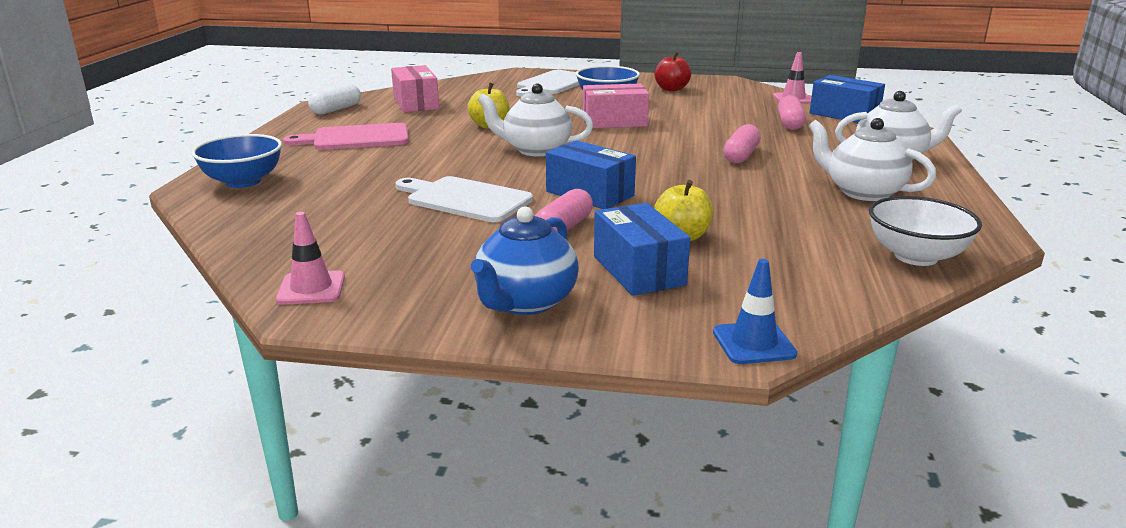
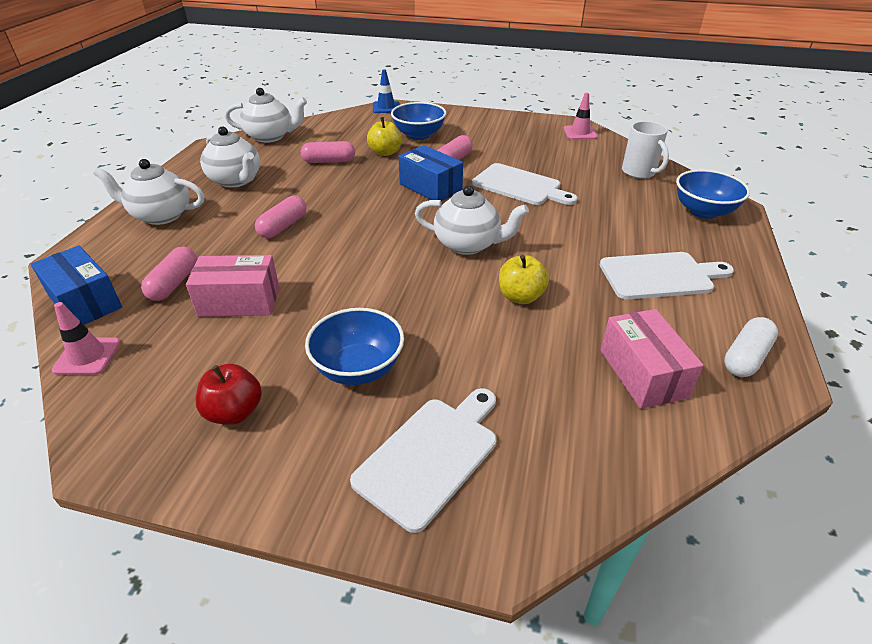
camera: 175 degrees left, 15 degrees up
(272, 222) = (639, 172): none -> white mug
(356, 138) = (660, 276): pink cutting board -> white cutting board
(525, 302) = (476, 124): blue teapot -> none
(614, 122) = (372, 298): pink box -> pink box (239, 301)
(638, 270) = (419, 135): blue box -> blue bowl
(762, 220) = (329, 161): none -> pink capsule
(915, 256) = (270, 137): white bowl -> white teapot

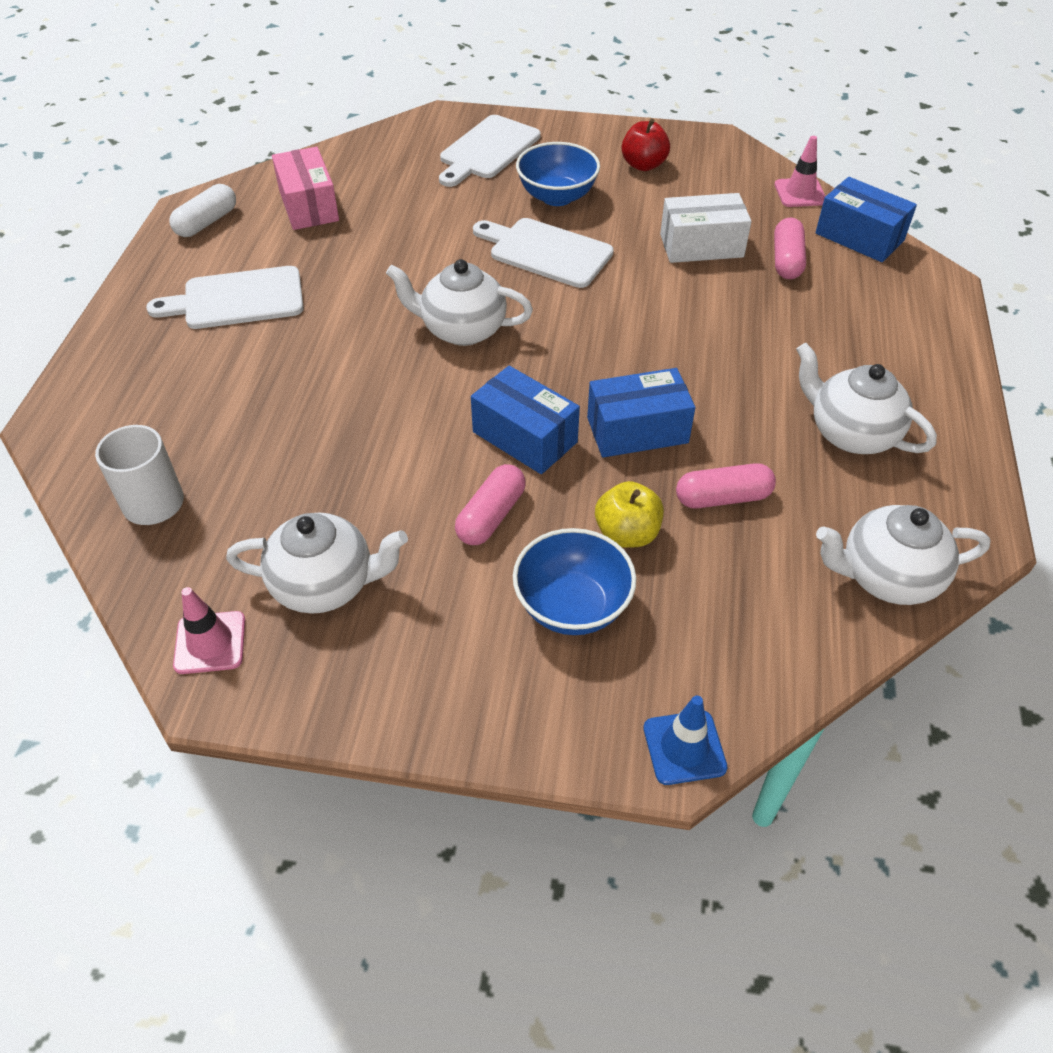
camera: 175 degrees right, 10 degrees up
(161, 215) = (898, 353): white teapot -> white teapot (325, 585)
(239, 301) = (701, 245): pink box -> white box
(283, 226) = (715, 344): pink capsule -> none
(361, 187) = (637, 430): none -> blue box
(520, 186) = (376, 450): white cutting board -> white cutting board (546, 252)
(520, 296) = (405, 266): yellow apple -> none
(703, 211) = (108, 408): blue bowl -> none

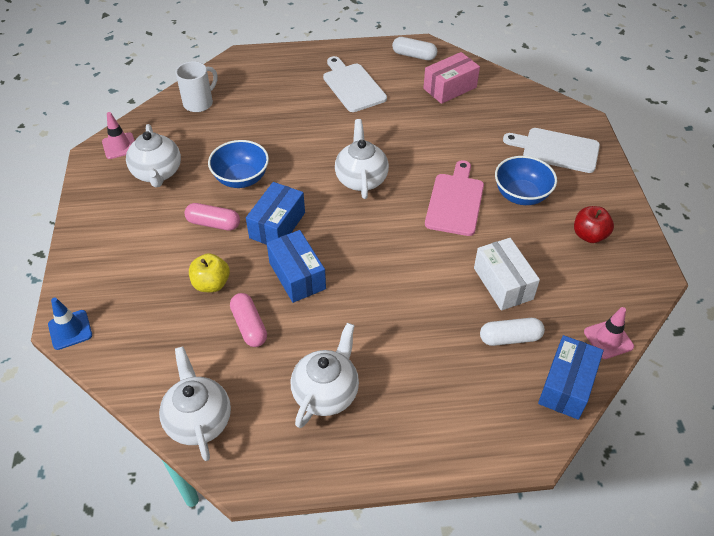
camera: 75 degrees right, 0 degrees up
(546, 252) = (455, 201): white cutting board -> pink cutting board
(572, 606) = (156, 269): blue bowl -> blue bowl (241, 178)
(786, 260) = (510, 338): pink capsule -> white capsule

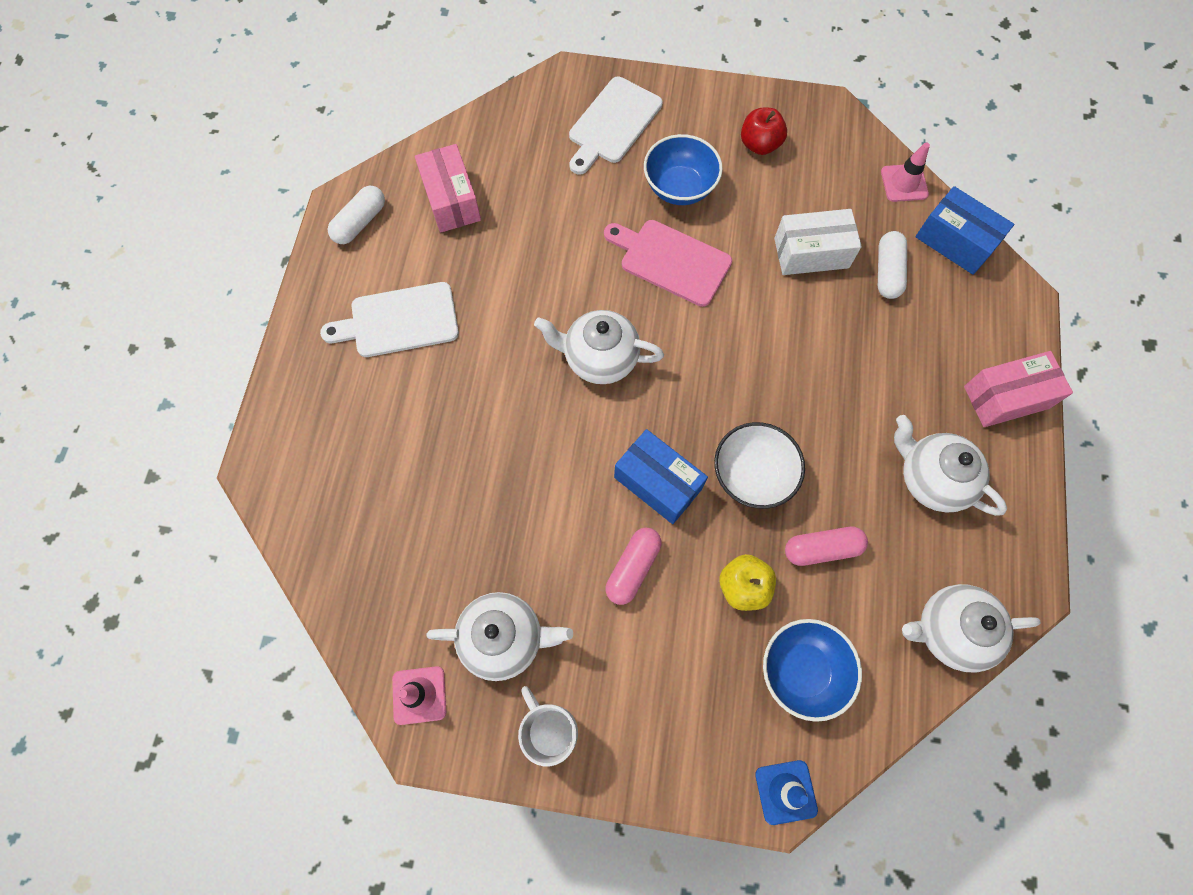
camera: 75 degrees left, 20 degrees up
(199, 103) = (355, 553): white mug -> white mug (550, 730)
(241, 178) = (552, 515): blue bowl -> blue bowl (801, 671)
(297, 276) = (752, 475): blue box -> white bowl
(421, 443) = (1006, 397): none -> pink box

